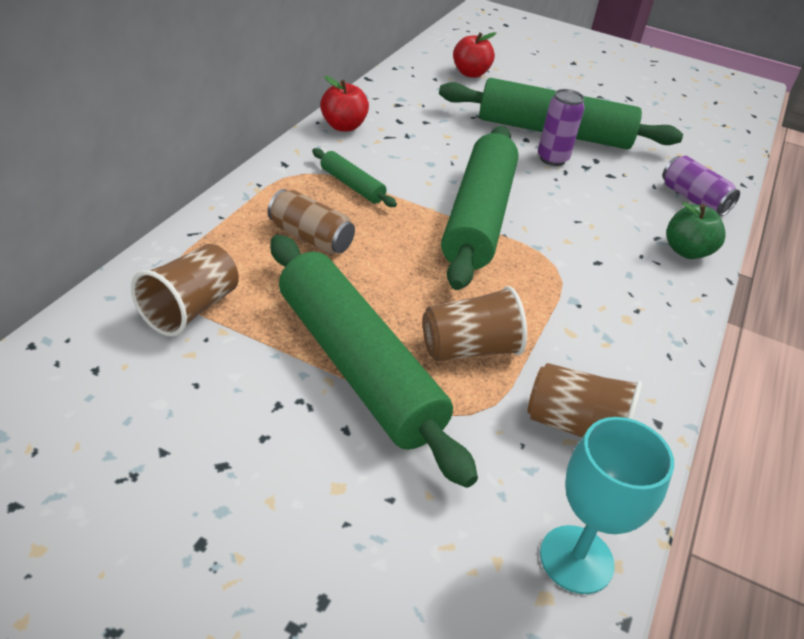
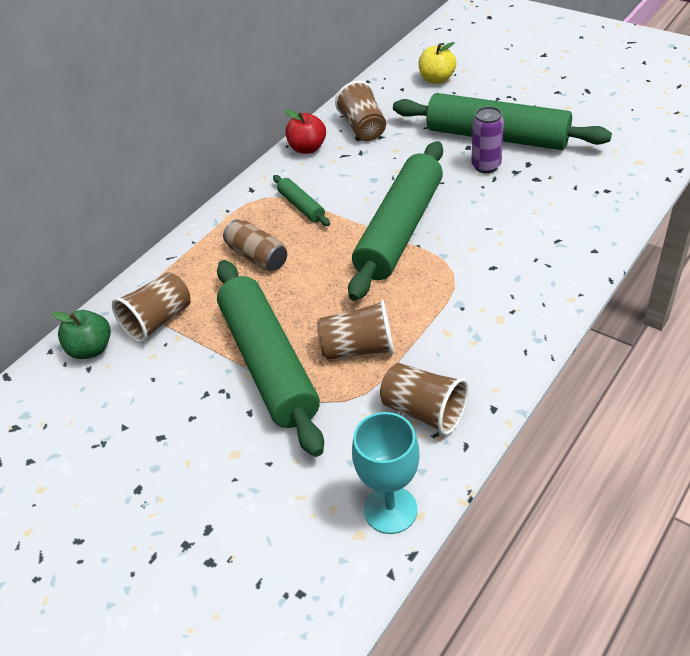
camera: 20 degrees right, 5 degrees up
(403, 111) = (363, 128): none -> brown cup
(470, 73) = (437, 79): red apple -> yellow apple
(686, 251) = (580, 253): green apple -> green apple (91, 349)
(693, 199) = (609, 199): purple can -> none

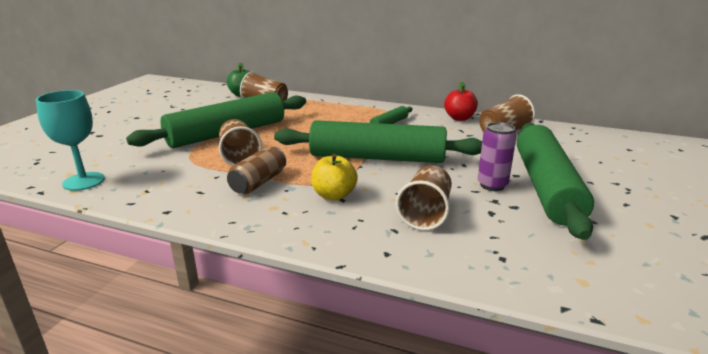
camera: 70 degrees right, 20 degrees down
(257, 256) = (329, 119): brown can -> brown can (258, 182)
(424, 411) = (171, 184): brown cup -> brown cup (425, 213)
(437, 79) = (612, 152): yellow apple -> yellow apple (334, 195)

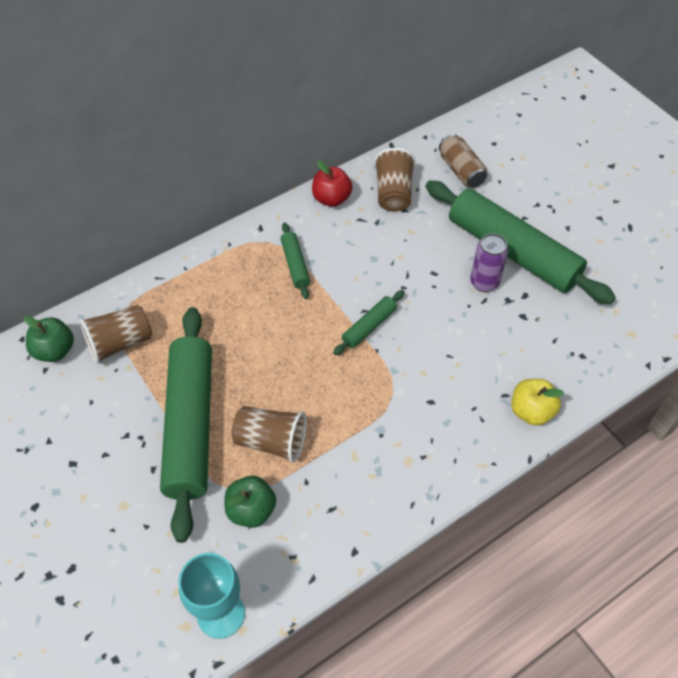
camera: 55 degrees left, 30 degrees up
(177, 166) = (251, 510): none -> green apple
(258, 182) = (349, 451): brown can -> brown can (461, 170)
(334, 195) = (419, 404): yellow apple -> yellow apple (531, 411)
(377, 158) = (369, 326): green rolling pin -> green rolling pin, size x0.43
(425, 213) = (496, 359): brown cup -> none

